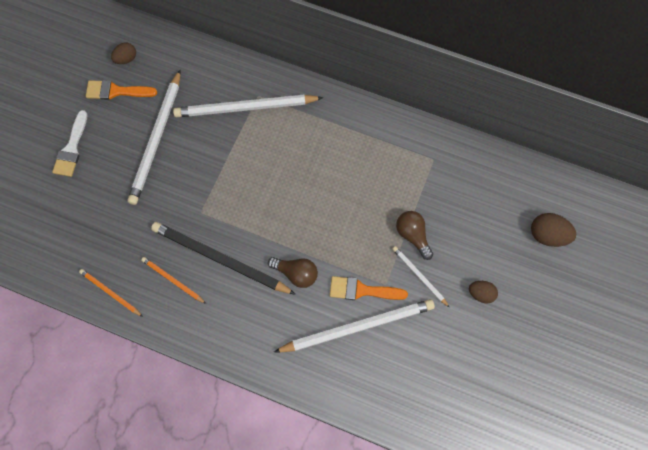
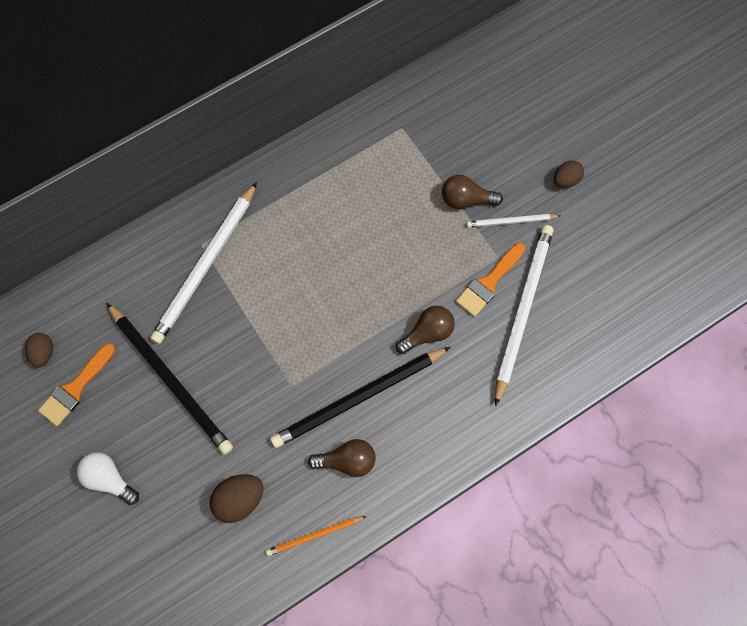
camera: 55 degrees left, 0 degrees up
(72, 148) = (109, 479): white brush -> white light bulb
(157, 139) = (171, 380): white pencil -> black pencil
(172, 280) = (347, 461): orange pencil -> brown light bulb
(547, 235) = (550, 84): brown egg -> brown egg (239, 500)

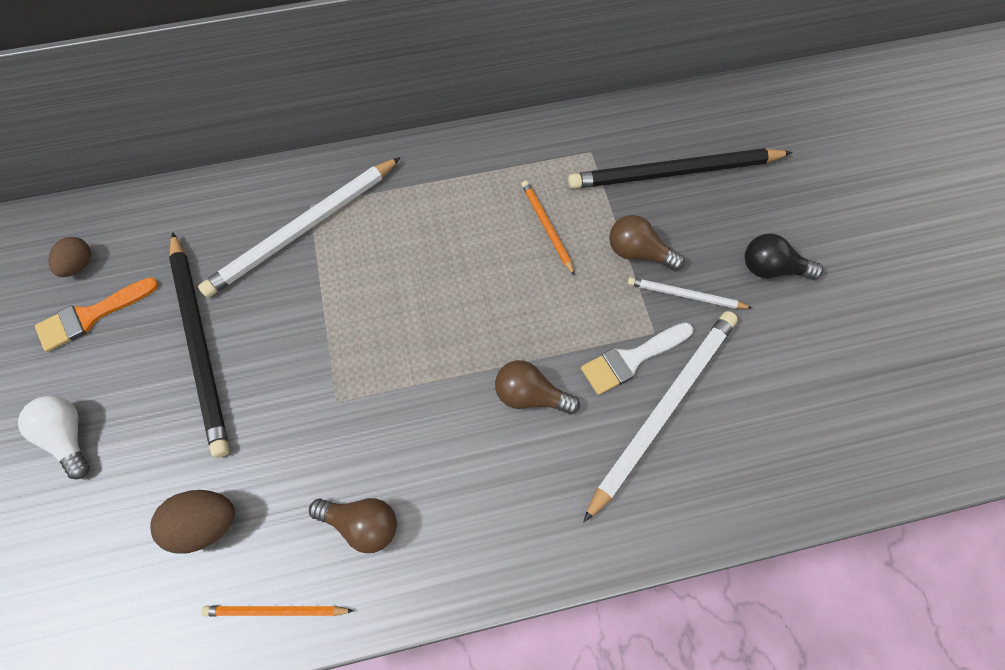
camera: 20 degrees right, 5 degrees down
(358, 398) = (411, 447): black pencil -> black pencil (674, 172)
(391, 202) = (546, 227): none -> orange pencil
(427, 333) = (530, 395): brown light bulb -> brown light bulb turned 150 degrees counterclockwise
(488, 283) = (631, 359): orange brush -> white brush
(566, 180) = (771, 268): brown egg -> black light bulb

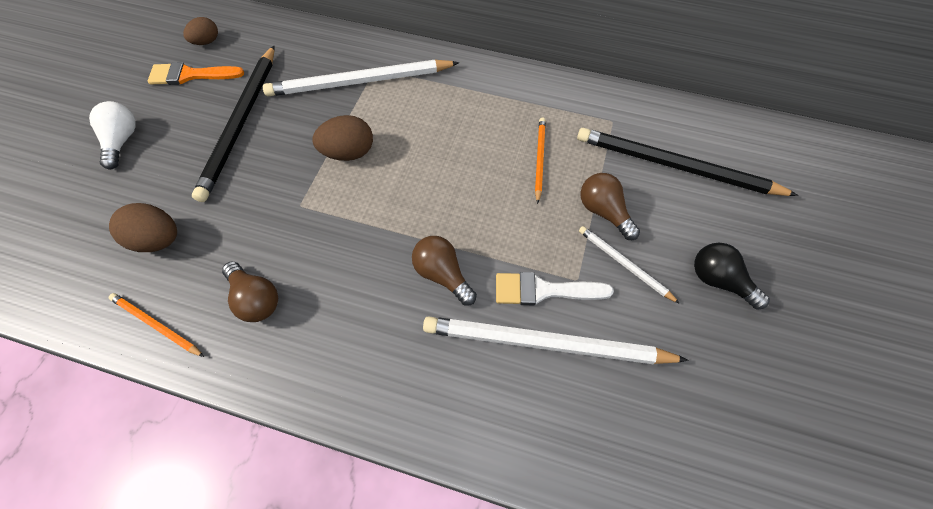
camera: 30 degrees right, 5 degrees down
(348, 317) = (348, 153): none -> brown egg
(663, 409) = (545, 344): white pencil -> white pencil turned 150 degrees counterclockwise

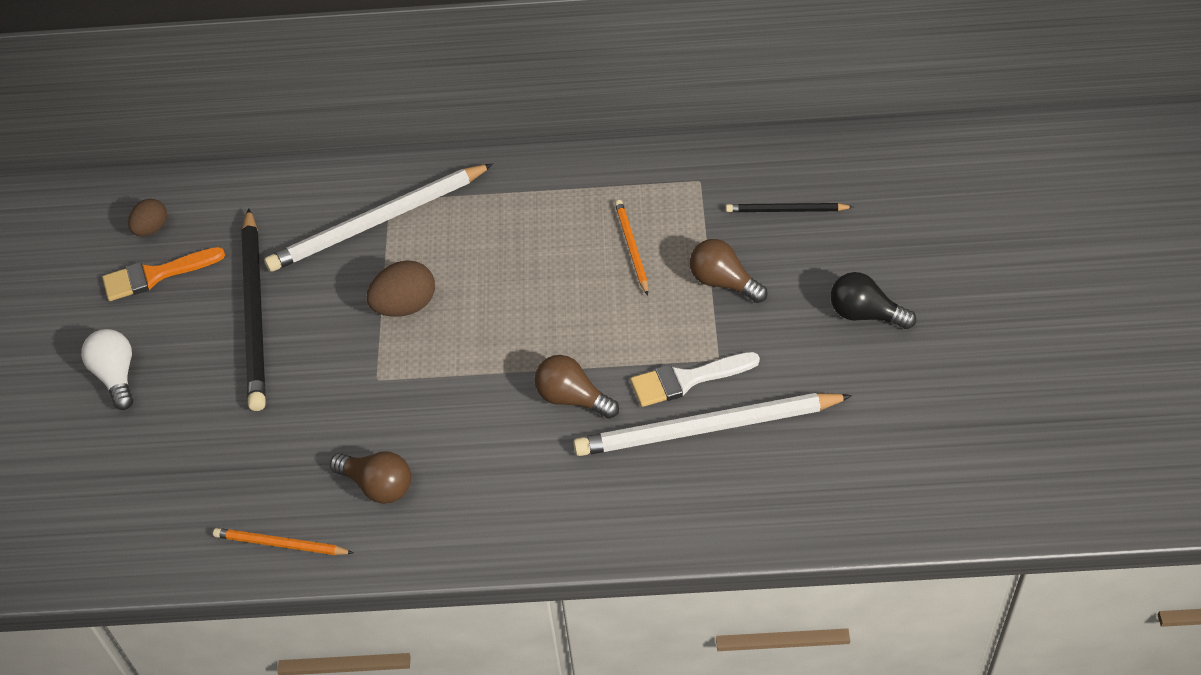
camera: 15 degrees left, 10 degrees down
(157, 240) = (230, 465): brown egg -> none
(624, 264) = (762, 328): white pencil -> none
(675, 166) = (786, 210): black pencil -> black pencil, size x0.50

